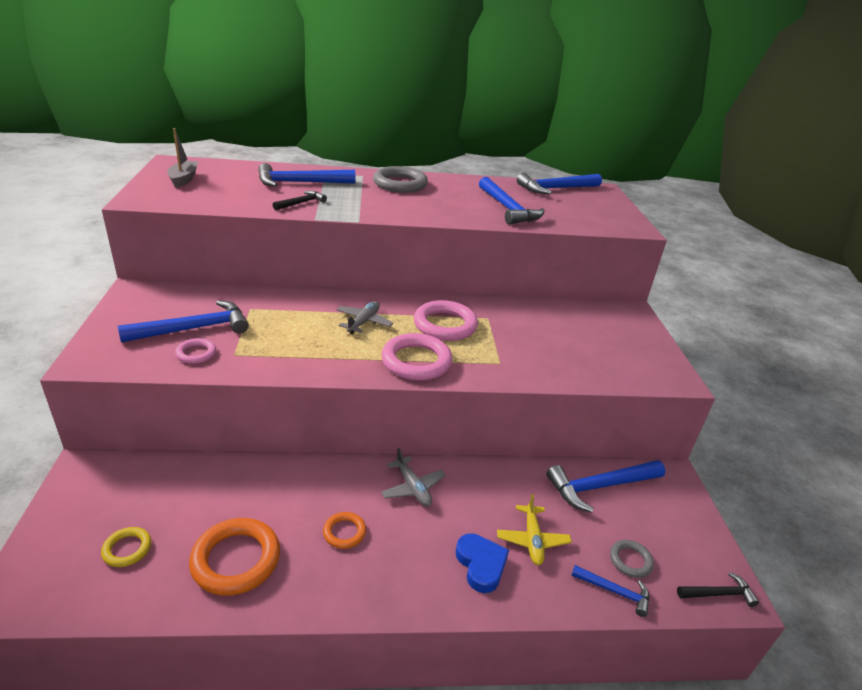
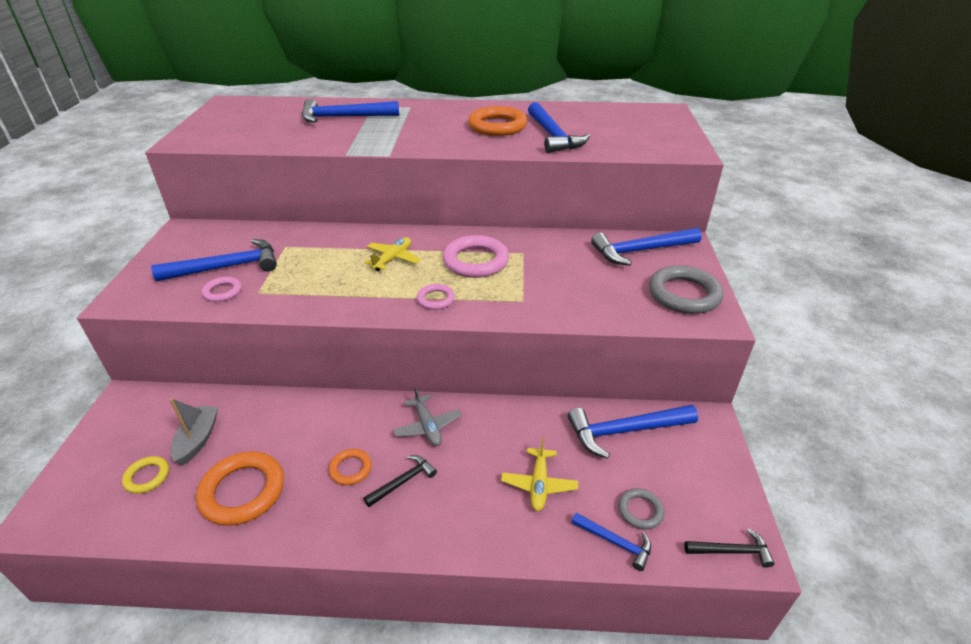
camera: 10 degrees right, 5 degrees up
(184, 179) = (231, 119): grey boat -> grey boat (198, 439)
(301, 203) = (338, 138): black hammer -> black hammer (403, 481)
(363, 322) = (393, 259): grey plane -> yellow plane
(400, 184) = (446, 114): grey ring -> grey ring (684, 294)
(416, 361) = (435, 299): pink ring -> pink ring, size x0.53
(453, 197) = (497, 126): none -> orange ring
(481, 564) = (480, 507): blue heart -> none
(555, 189) = (614, 112): blue hammer -> blue hammer (640, 251)

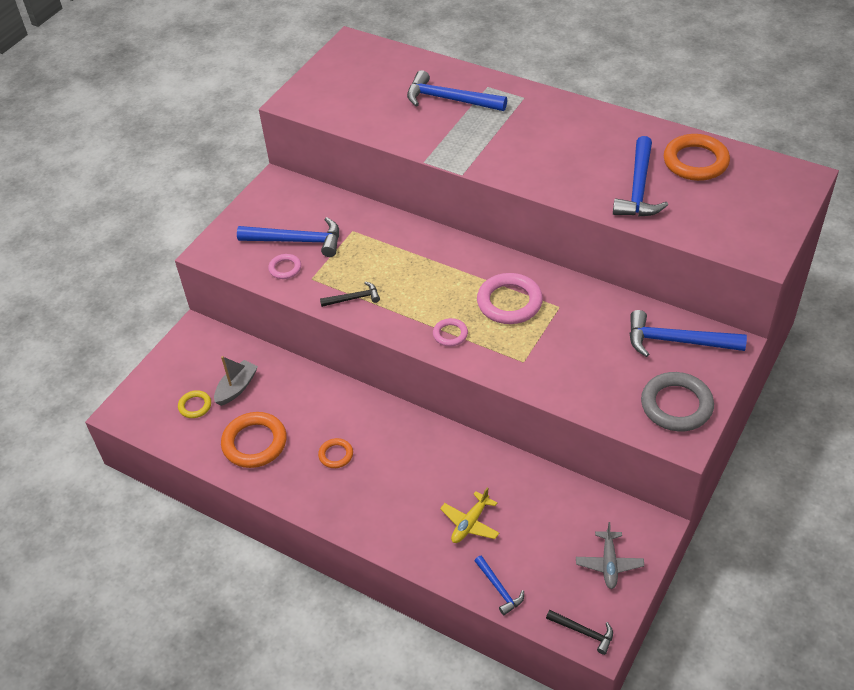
camera: 30 degrees right, 10 degrees up
(393, 259) = (437, 276): yellow plane -> none
(403, 481) = (369, 480): black hammer -> black hammer (354, 298)
(427, 426) = (410, 441): grey plane -> grey plane (609, 563)
(497, 126) = (592, 156): orange ring -> orange ring (695, 161)
(625, 431) = (571, 508): blue hammer -> none
(640, 510) = (535, 575): grey ring -> none

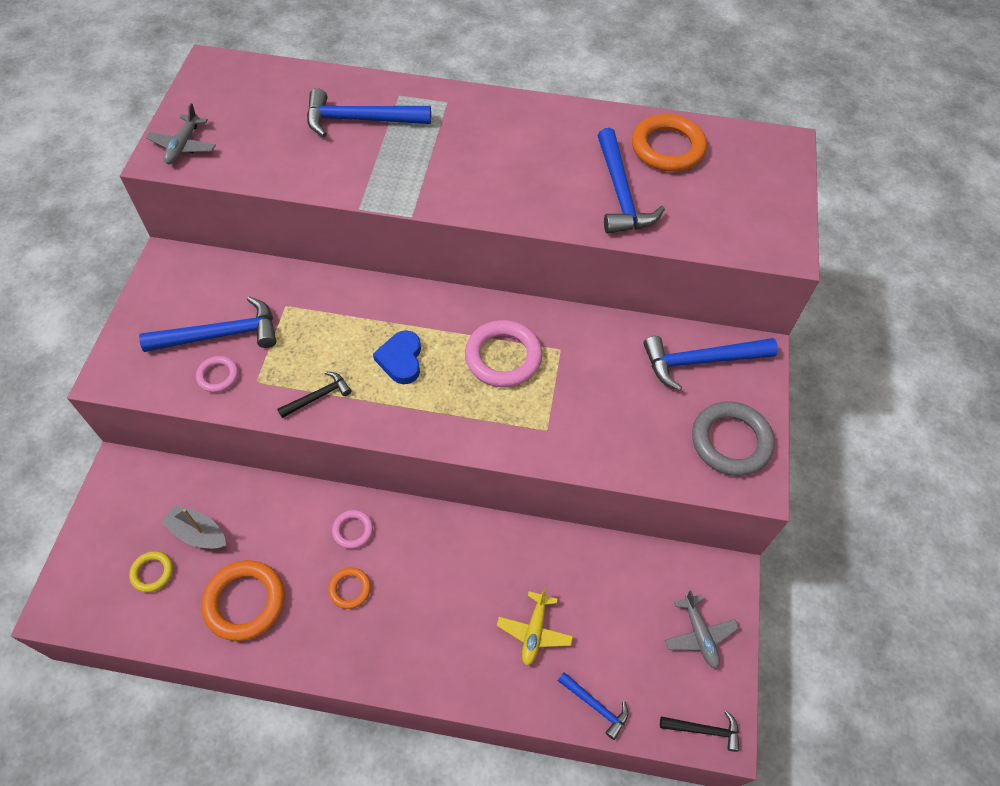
camera: 25 degrees left, 10 degrees up
(237, 388) = (198, 533): grey boat -> grey boat turned 75 degrees counterclockwise
(310, 96) = (183, 146): none -> grey plane
(427, 287) = (401, 360): none -> blue heart
(450, 334) = (450, 416): pink ring -> pink ring (353, 530)

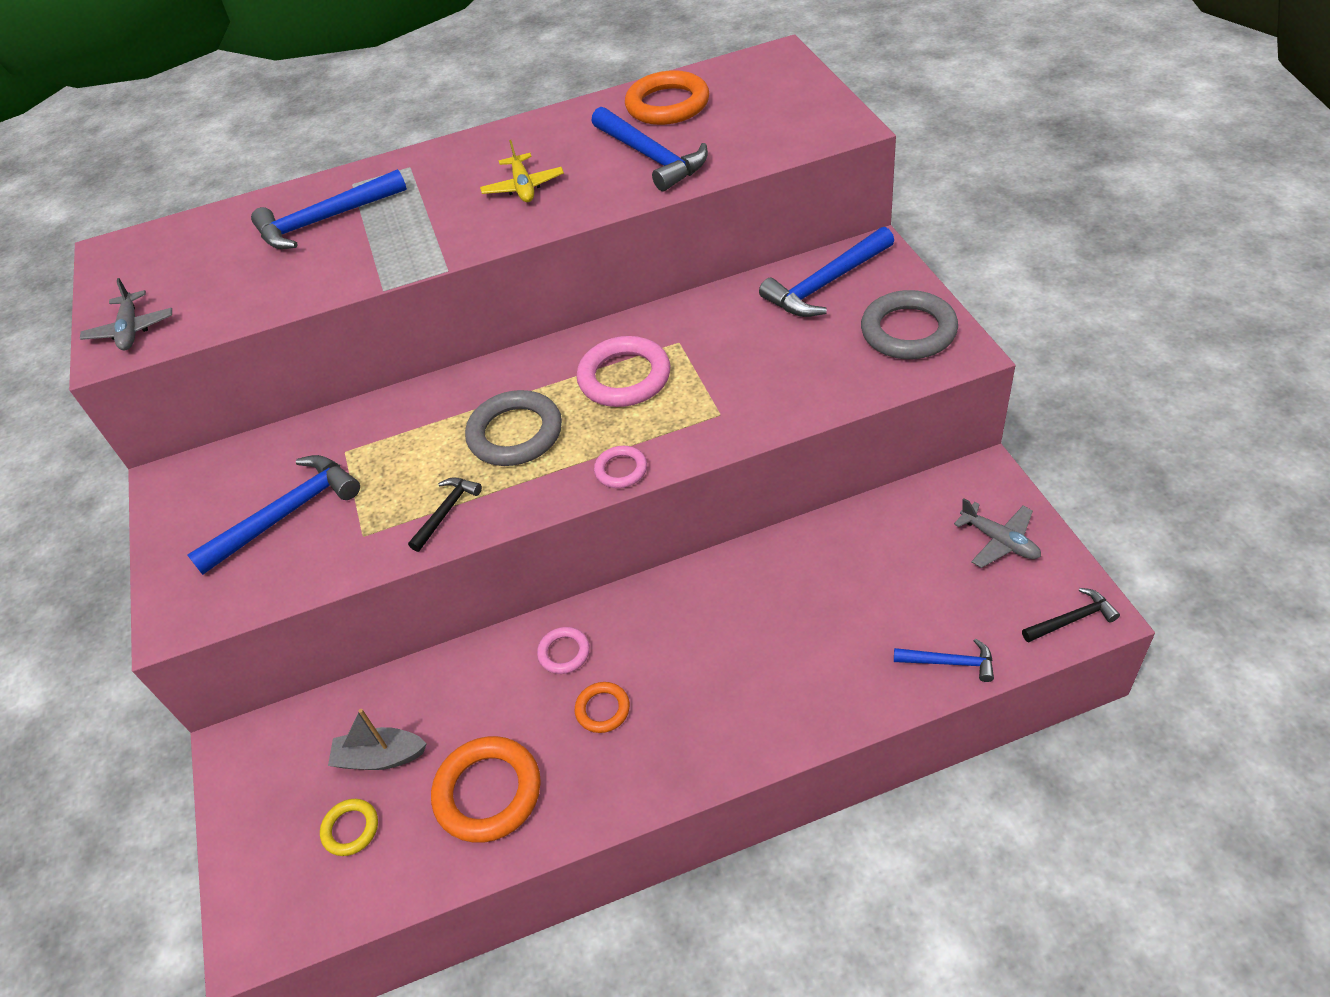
camera: 20 degrees left, 10 degrees down
(218, 376) = (311, 553): pink ring -> pink ring (621, 470)
(401, 360) = (515, 434): blue heart -> grey ring
(534, 631) = (834, 633): yellow plane -> yellow plane (523, 187)

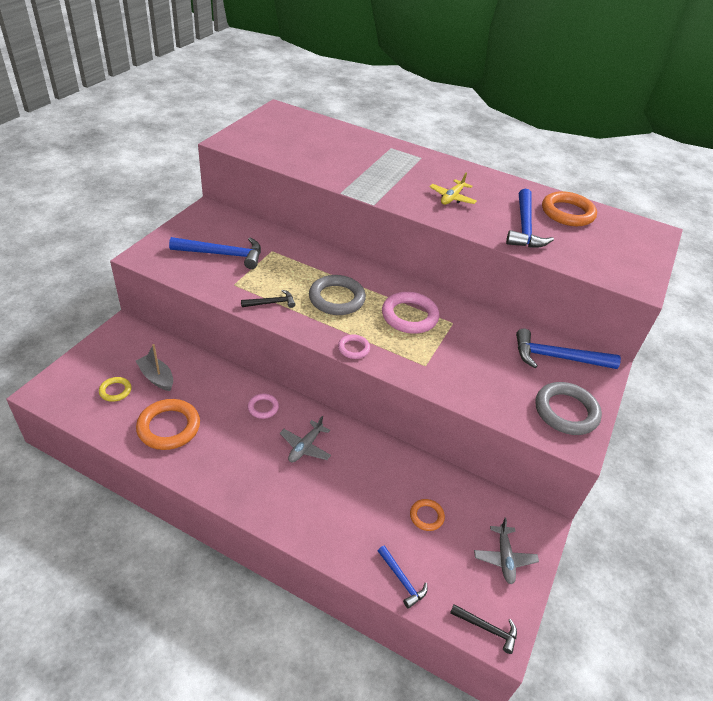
camera: 35 degrees right, 5 degrees down
(131, 329) = (243, 140): grey plane -> grey plane (305, 447)
(324, 220) = (360, 153): blue hammer -> none
(603, 709) = (245, 442): orange ring -> orange ring (426, 516)

